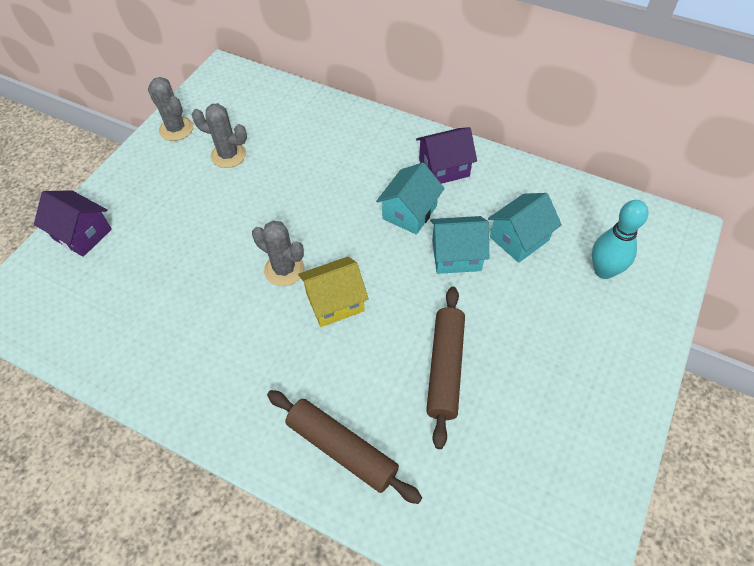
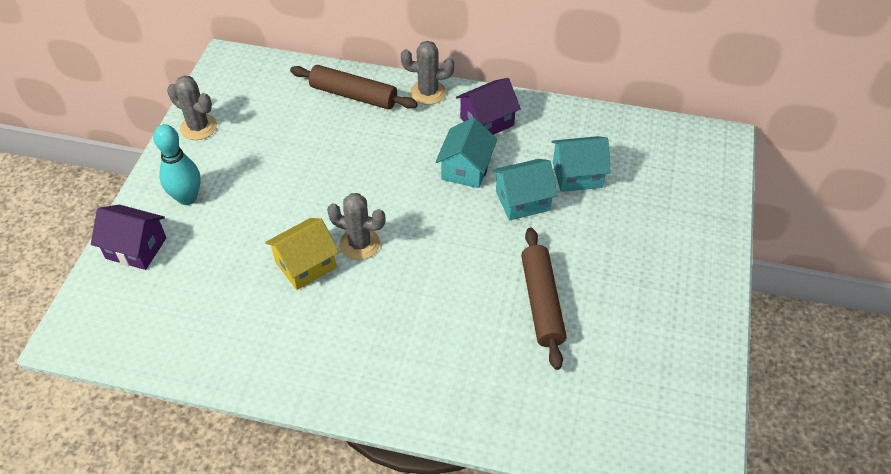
camera: 15 degrees left, 5 degrees down
(228, 155) = (264, 144): grey cactus -> grey cactus (428, 92)
(335, 302) = (419, 264): yellow house -> yellow house (305, 265)
(341, 449) = (467, 391): brown rolling pin -> brown rolling pin (353, 95)
(519, 239) = (577, 175): turquoise house -> turquoise house turned 45 degrees clockwise
(604, 271) = (661, 190): turquoise bowling pin -> turquoise bowling pin (187, 198)

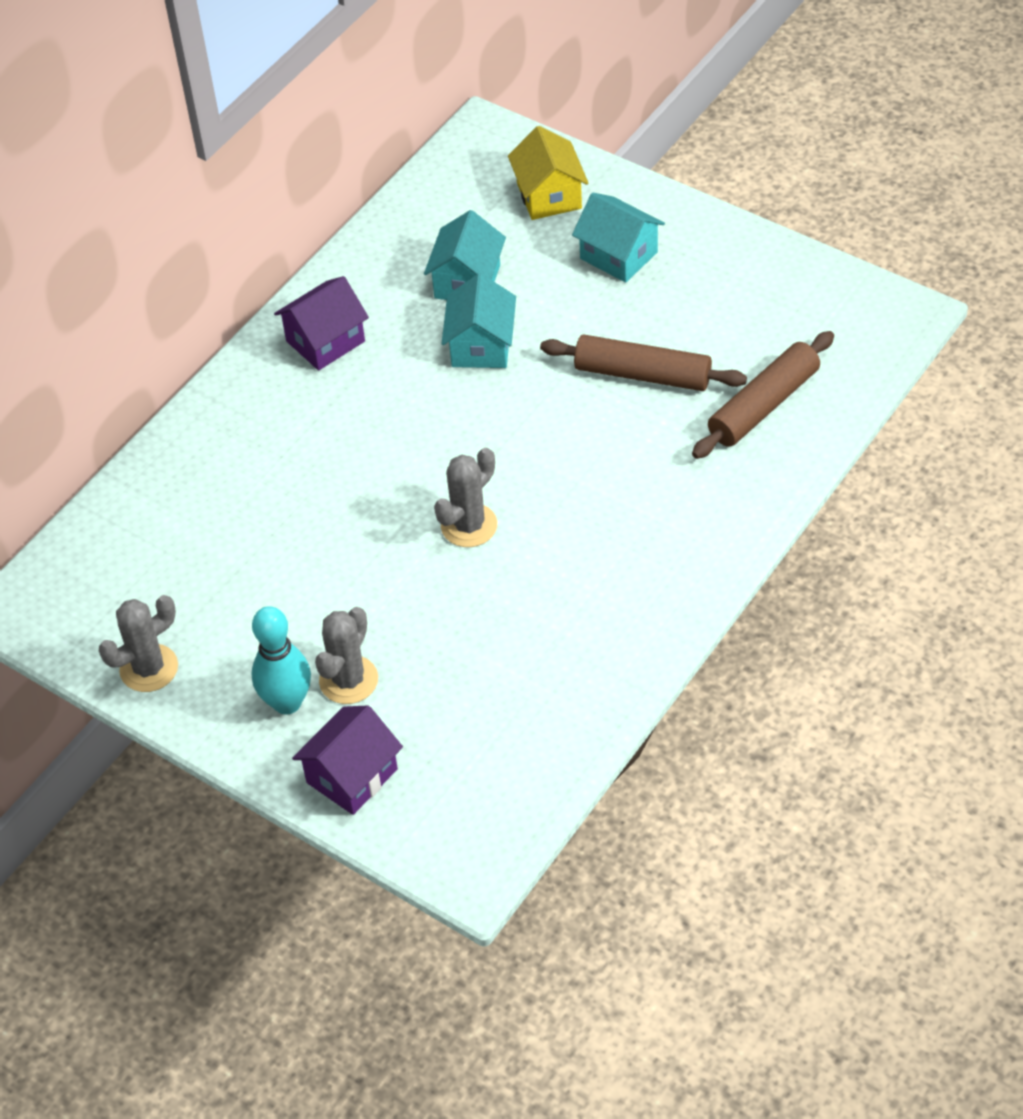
camera: 65 degrees left, 0 degrees up
(305, 265) = (475, 589): yellow house -> yellow house (549, 196)
(353, 95) = (189, 472): brown rolling pin -> brown rolling pin (763, 405)
(428, 92) = (233, 388): grey cactus -> grey cactus (348, 680)
(466, 169) = (398, 386): turquoise house -> turquoise house (618, 255)
(487, 121) = (325, 341): purple house -> purple house turned 60 degrees clockwise

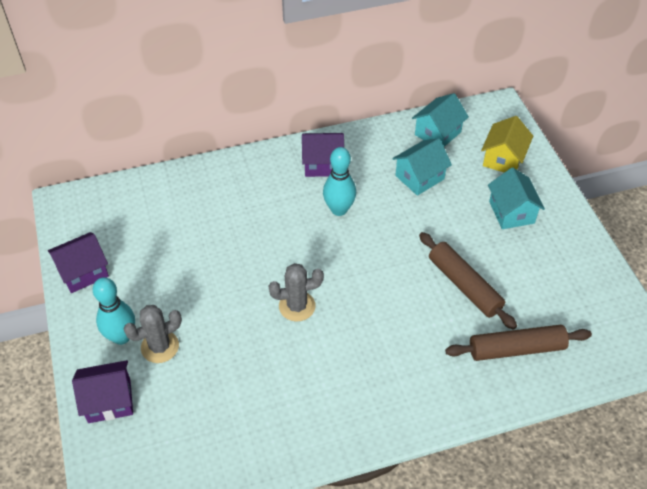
camera: 35 degrees right, 0 degrees up
(149, 668) = (83, 272): grey cactus -> purple house
(405, 383) = (339, 209): none -> turquoise bowling pin
(481, 346) = (395, 215): turquoise house -> turquoise house (437, 133)

